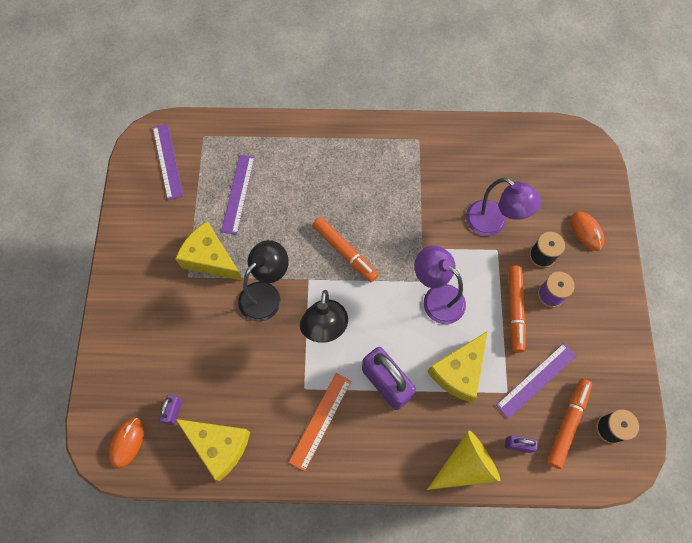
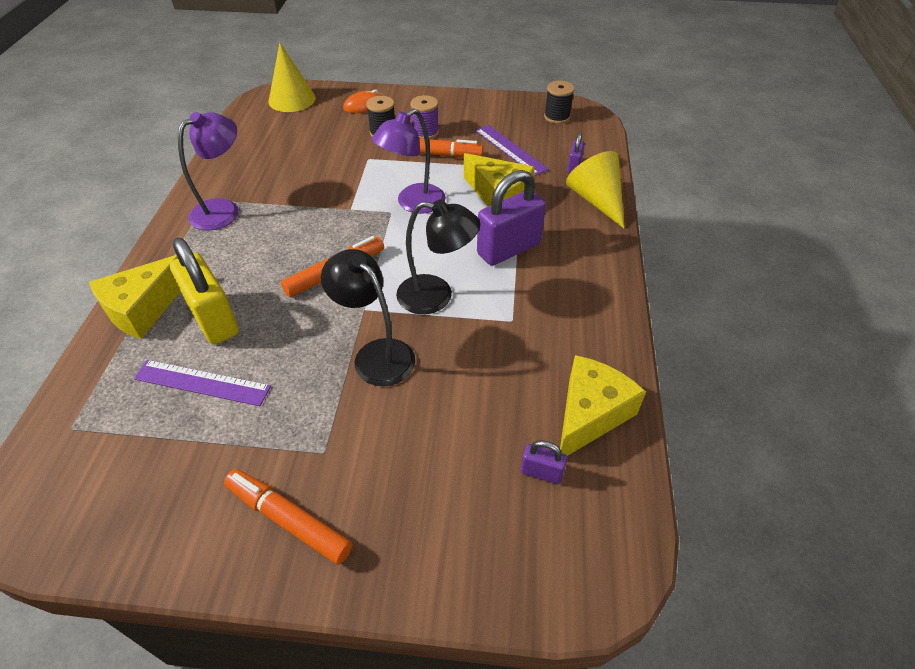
camera: 85 degrees left, 20 degrees down
(127, 443) = (592, 541): orange mouse -> none
(168, 161) = (91, 484): purple ruler -> none
(210, 258) = (300, 421): yellow cheese -> yellow cheese (143, 308)
(292, 184) = (214, 319): none -> yellow padlock
(320, 420) = (553, 307): orange ruler -> none
(493, 223) = (337, 158): purple lamp -> purple lamp (224, 210)
(567, 424) = (553, 137): orange marker -> orange marker (289, 520)
(582, 164) = (292, 99): none -> yellow cone

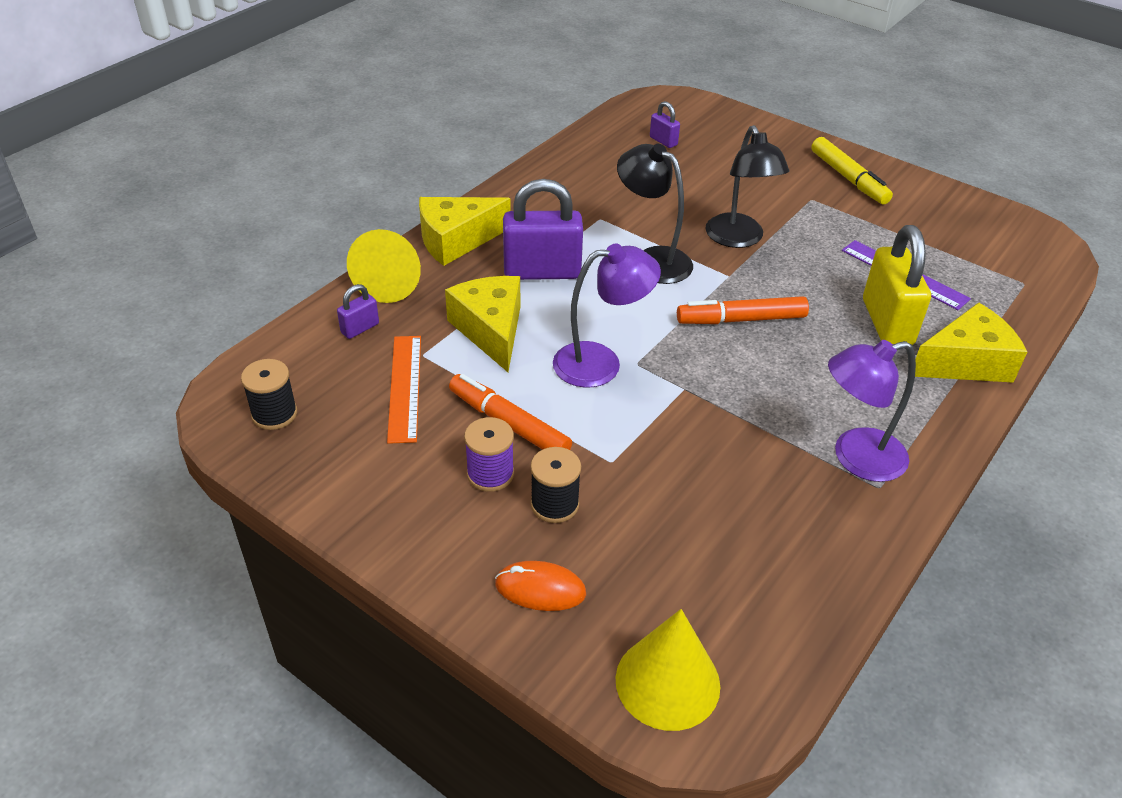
camera: 150 degrees left, 5 degrees down
(289, 520) = (848, 178): orange marker -> yellow marker
(510, 149) = (404, 387): purple ruler -> orange ruler
(590, 414) = (600, 151): yellow cheese -> yellow cheese (456, 240)

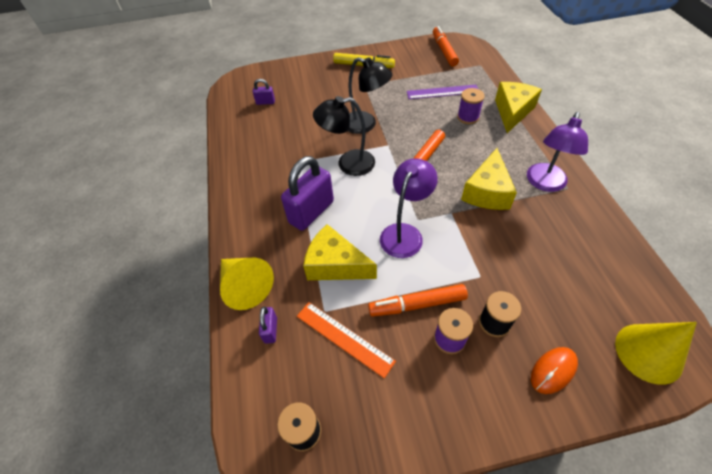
camera: 45 degrees left, 10 degrees up
(456, 240) = (244, 233): yellow cheese -> yellow cheese (487, 192)
(887, 323) = (468, 117): yellow padlock -> purple spool
(999, 233) = (444, 51): none -> orange marker

